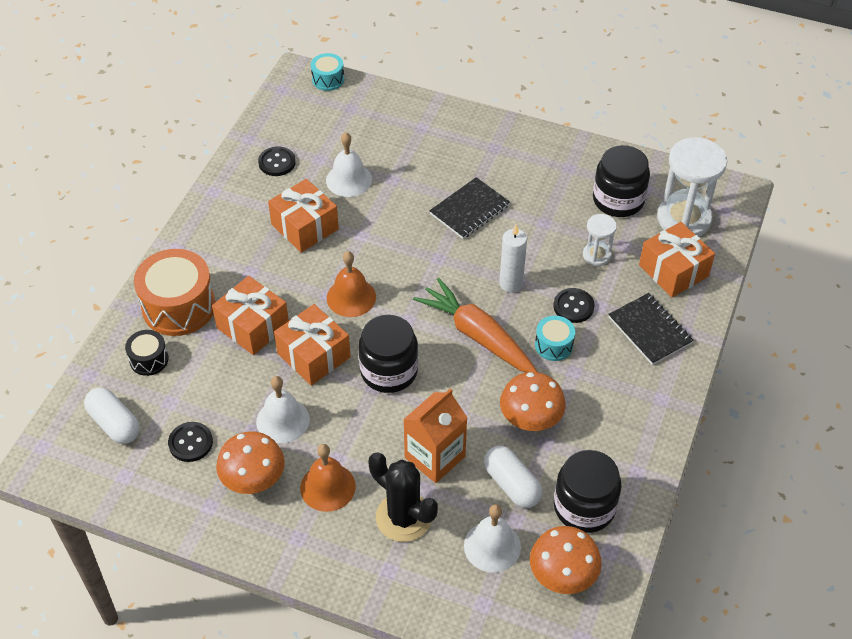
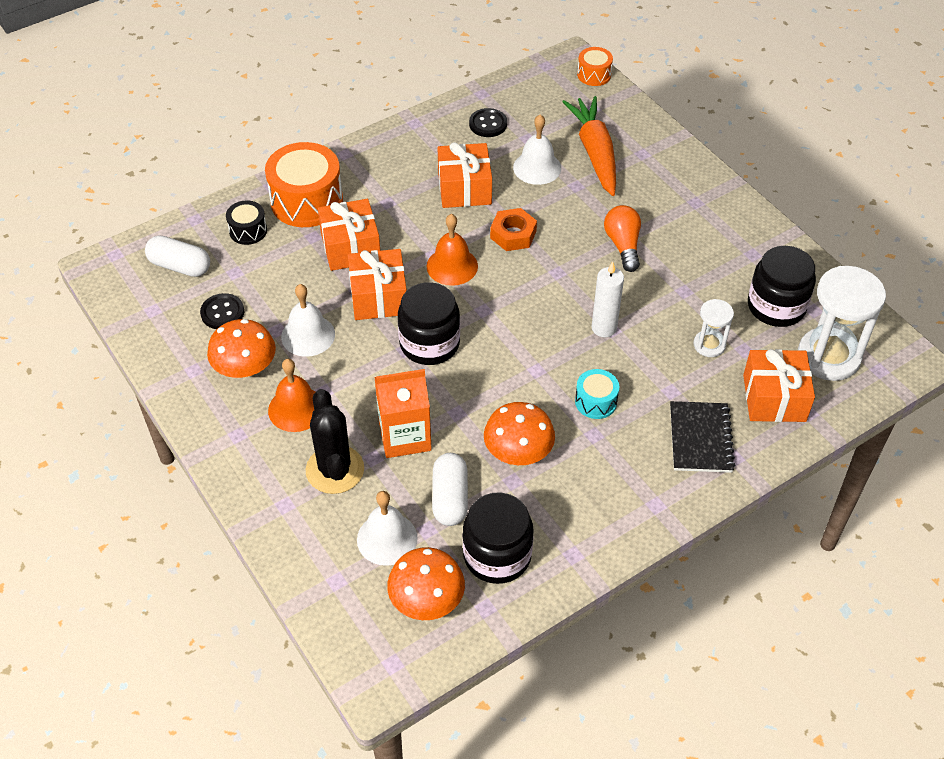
camera: 35 degrees right, 0 degrees up
(114, 424) = (180, 266): white capsule -> white capsule turned 60 degrees counterclockwise
(328, 79) = (594, 75): turquoise drum -> orange drum
(377, 245) = (513, 234): none -> orange nut
(469, 210) = (623, 245): black notebook -> orange light bulb
(477, 335) = (533, 355): orange carrot -> orange carrot (595, 152)
(573, 306) = (645, 378): black button -> none

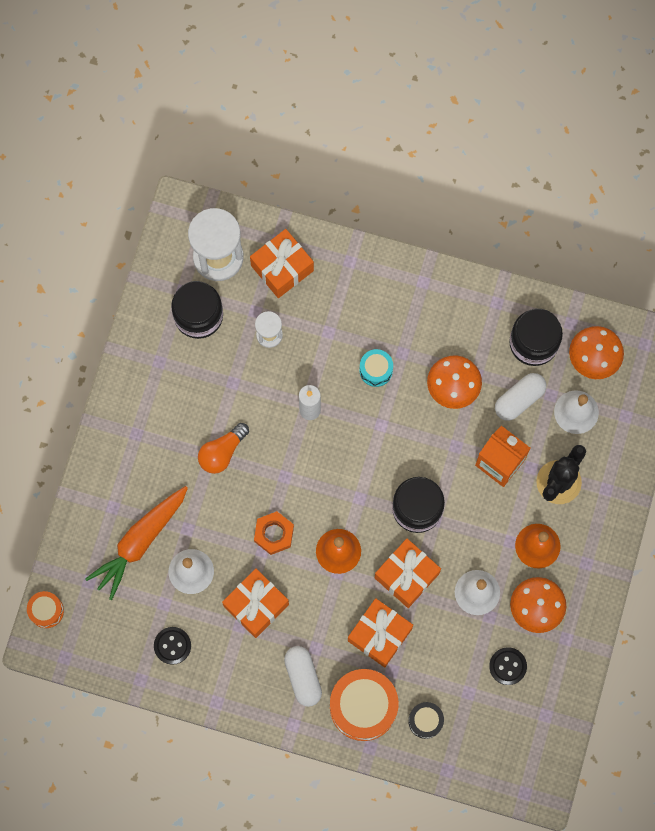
camera: 130 degrees left, 25 degrees up
(180, 266) = (496, 736): white capsule -> white capsule (303, 677)
(700, 438) = (352, 290): black notebook -> none

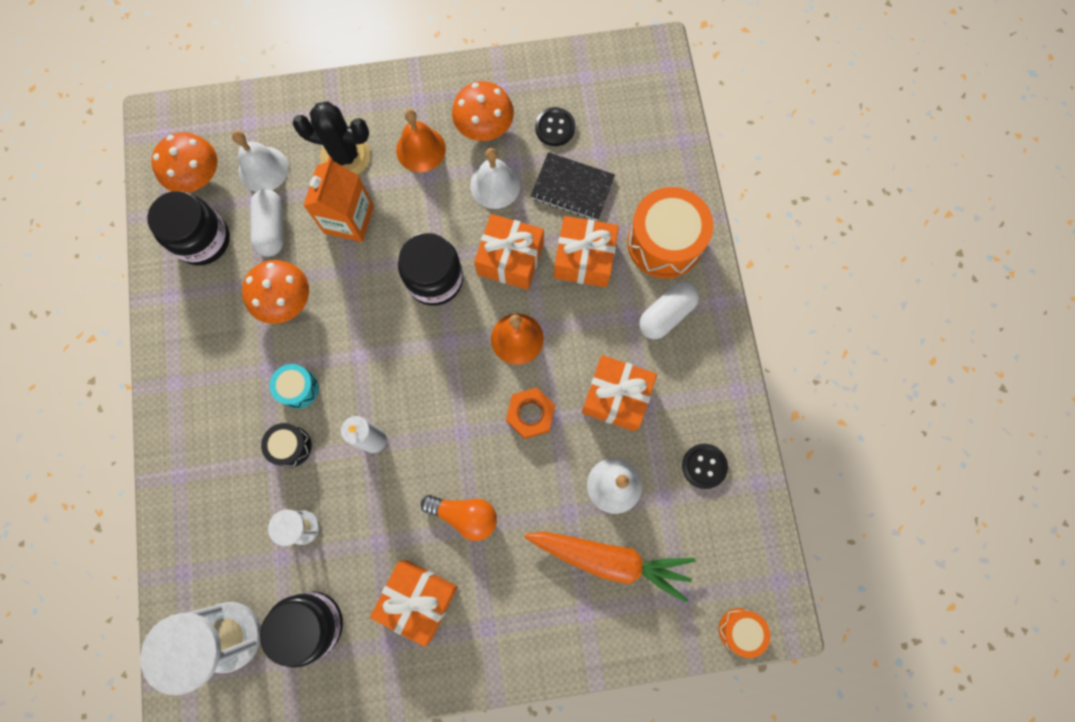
camera: 115 degrees left, 0 degrees up
(282, 268) = (215, 551): orange gift -> orange gift (418, 599)
(425, 721) = (647, 179): black drum -> black drum (291, 446)
(446, 654) = (572, 188): none -> black notebook
(519, 399) = (272, 228): white capsule -> white capsule turned 60 degrees clockwise

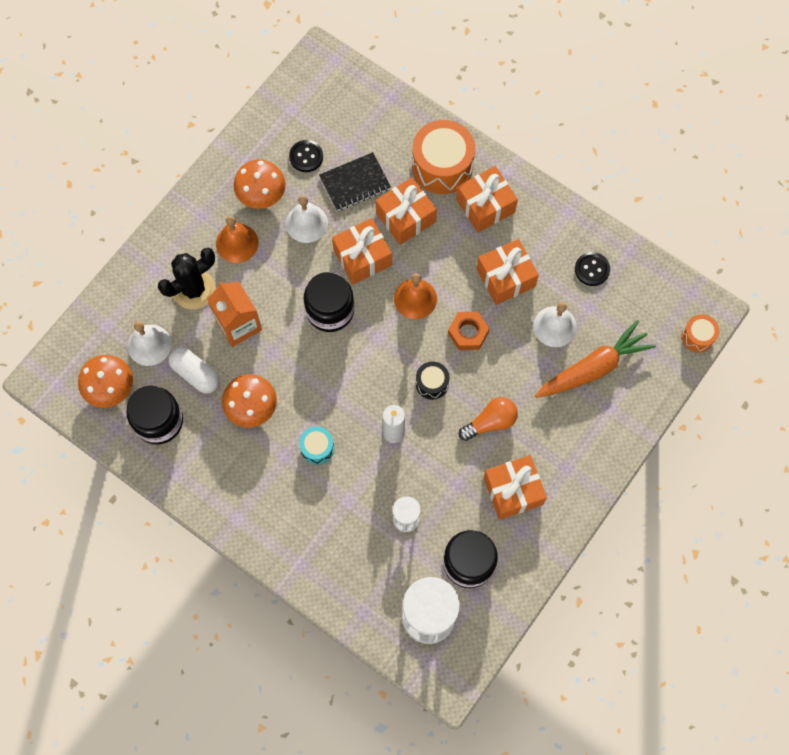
camera: 45 degrees left, 5 degrees down
(291, 446) = (349, 483): black drum -> black drum (432, 383)
(666, 314) = (485, 206): white capsule -> orange gift

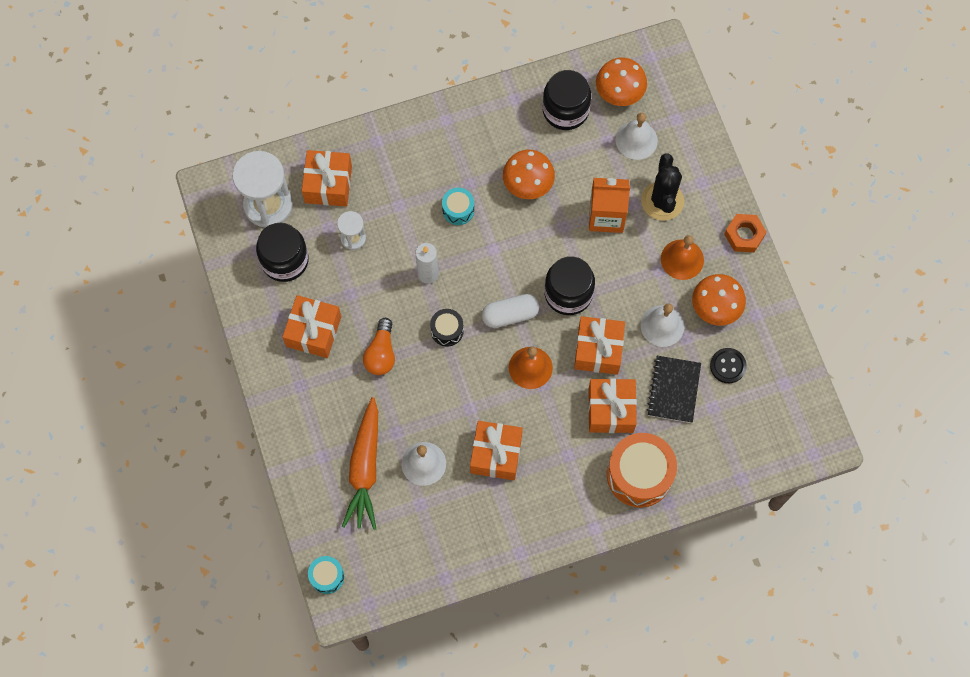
camera: 125 degrees right, 0 degrees up
(195, 374) = (586, 159): white capsule -> white capsule (510, 314)
(468, 333) = (469, 389): orange nut -> orange nut (744, 235)
(485, 206) = (575, 485): orange gift -> orange gift (328, 184)
(592, 269) = (451, 533): black button -> none
(697, 337) = (327, 576): orange drum -> turquoise drum

